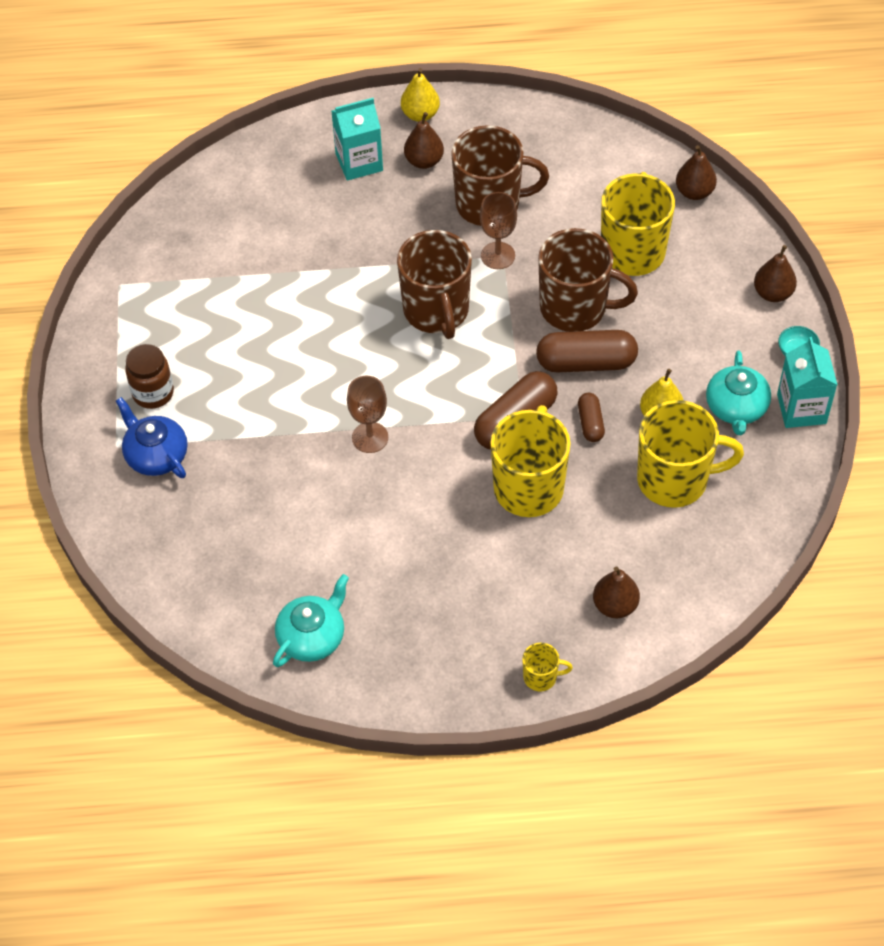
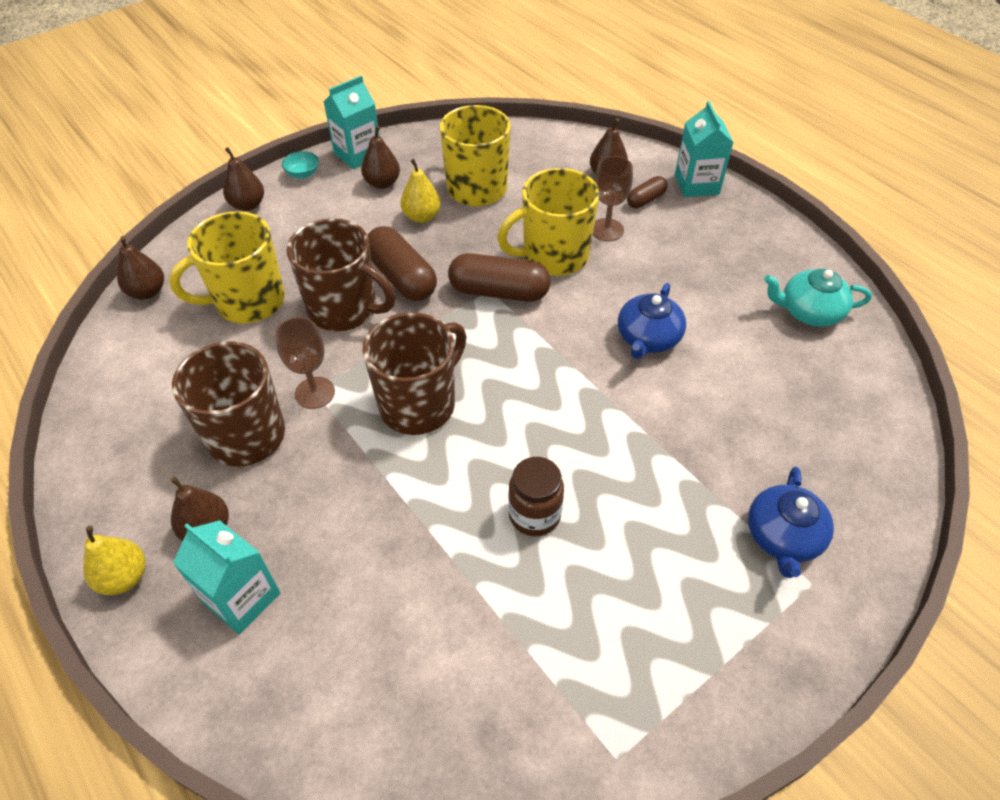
camera: 125 degrees left, 5 degrees down
(153, 393) = (721, 595): brown jar -> brown jar (534, 515)
(370, 437) = (601, 376): brown goblet -> brown goblet (607, 230)
(381, 494) = (648, 338): none -> blue teapot
(541, 677) = (696, 184): yellow mug -> turquoise carton
(575, 308) = (345, 309): brown mug -> brown mug turned 135 degrees clockwise
(590, 423) = (462, 249): brown capsule -> brown capsule (646, 200)
(736, 408) = (382, 183): turquoise teapot -> brown pear

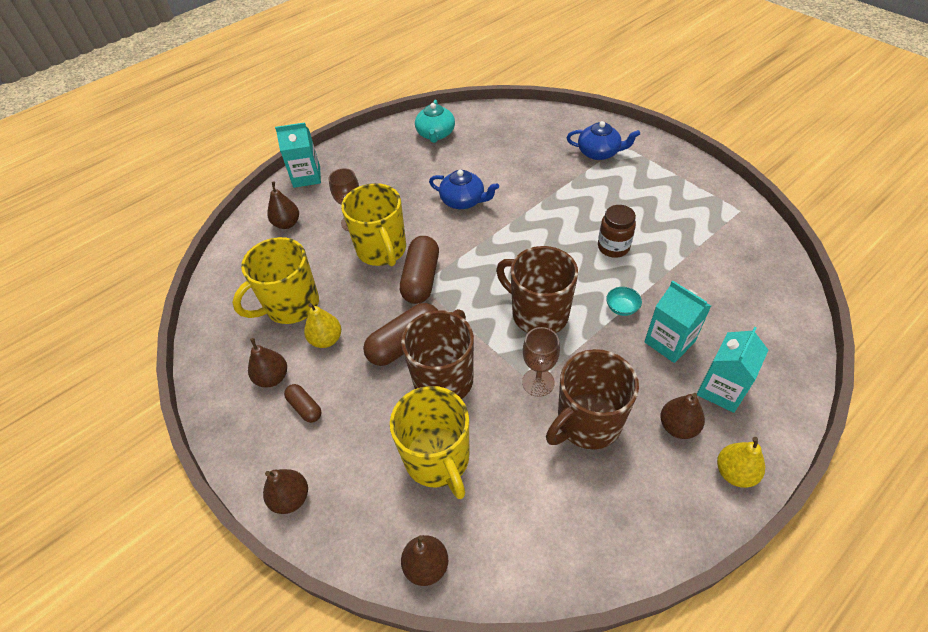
camera: 90 degrees left, 0 degrees up
(303, 174) = (244, 454): turquoise bowl -> turquoise bowl (622, 308)
(358, 154) = (220, 407): turquoise carton -> turquoise carton (669, 342)
(646, 200) = (321, 202): brown capsule -> brown capsule (305, 407)

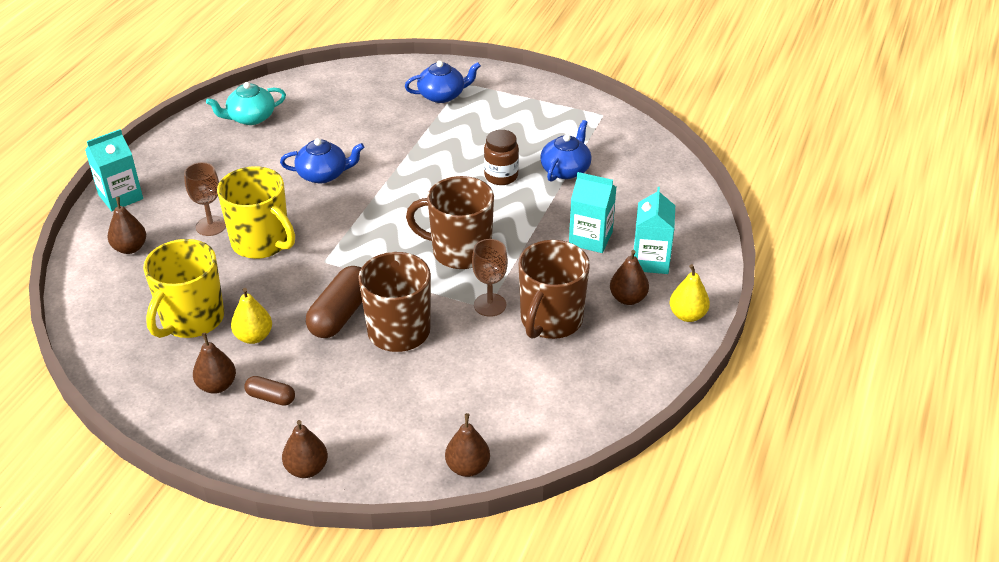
camera: 30 degrees left, 10 degrees down
(421, 279) = (322, 256): brown capsule -> none
(435, 134) = (250, 118): turquoise teapot -> turquoise teapot turned 90 degrees clockwise
(438, 460) = (431, 392): yellow mug -> none
(622, 308) = (535, 224): turquoise bowl -> none
(678, 258) = (566, 169): none -> blue teapot

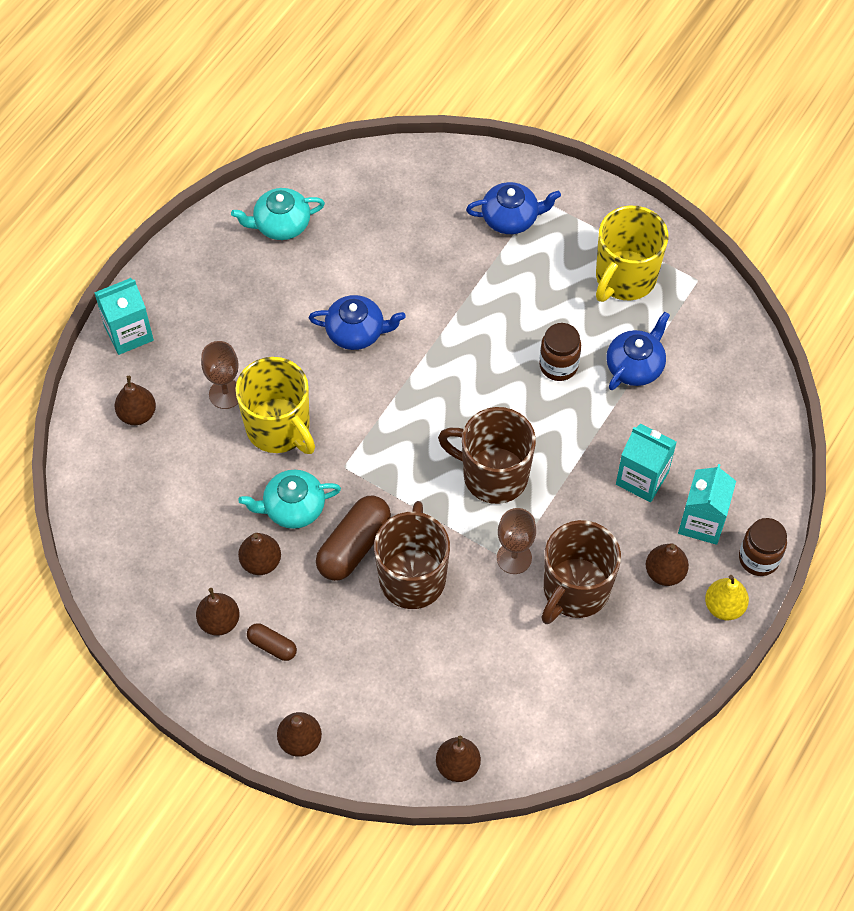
camera: 10 degrees right, 20 degrees up
(191, 320) = (198, 528): yellow mug -> yellow mug (624, 278)
(254, 337) = (261, 562): yellow pear -> brown pear
(280, 294) = (293, 507): none -> turquoise teapot
(707, 279) = (758, 558): none -> brown jar

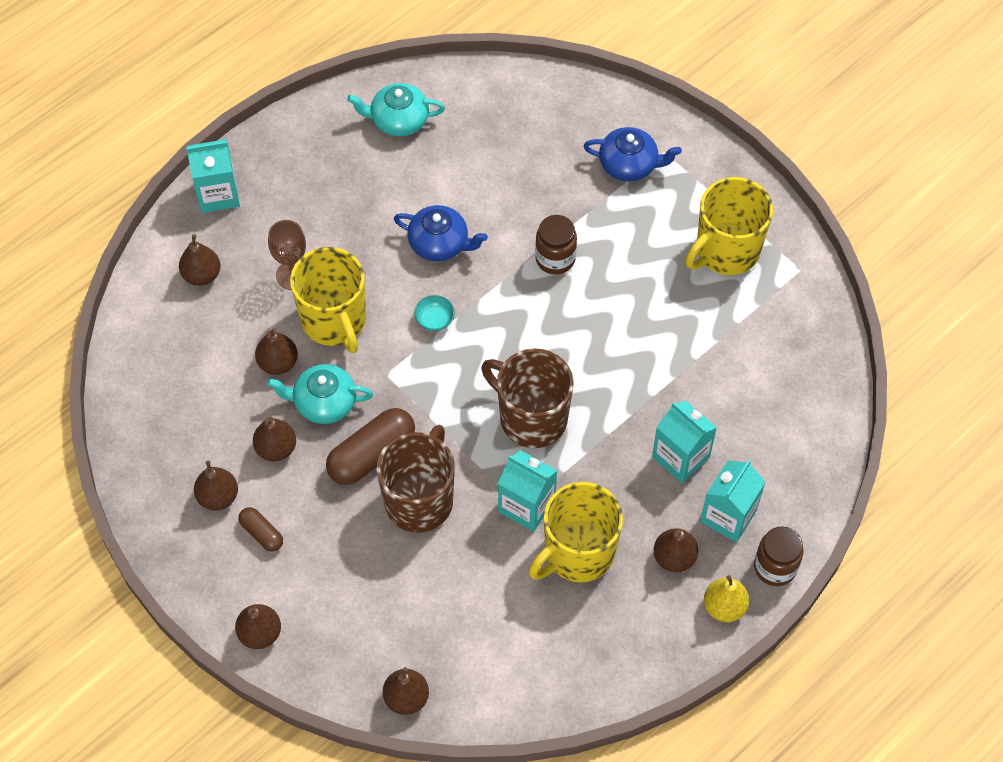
camera: 15 degrees right, 0 degrees up
(237, 480) = (278, 363): none -> brown pear
(374, 405) = (434, 320): none -> turquoise bowl
(514, 558) = (526, 505): brown goblet -> turquoise carton
(558, 365) = (631, 323): brown jar -> brown jar (555, 259)
(575, 590) = (577, 553): brown mug -> yellow mug
(635, 366) = (709, 342): blue teapot -> none

